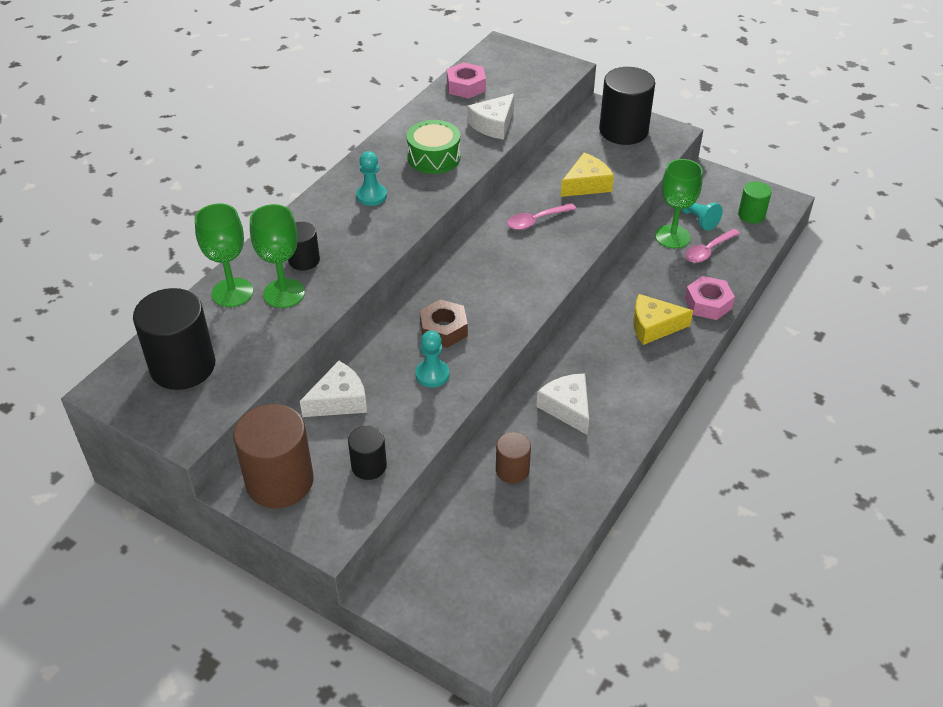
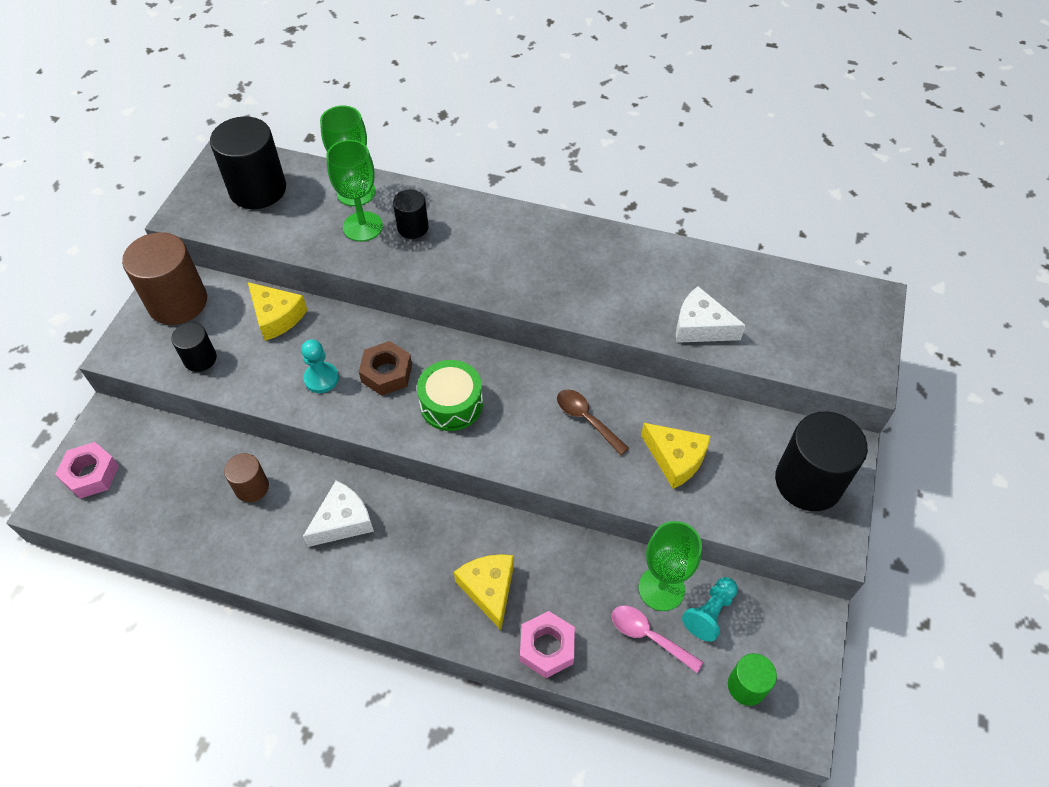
camera: 75 degrees right, 10 degrees up
(339, 400) = (277, 317): white cheese -> yellow cheese
(371, 196) = (527, 251): turquoise pawn -> none
(434, 157) = (614, 286): green drum -> green drum (451, 404)
(466, 86) = (766, 284): pink nut -> pink nut (91, 474)
(536, 221) = (586, 419): pink spoon -> brown spoon

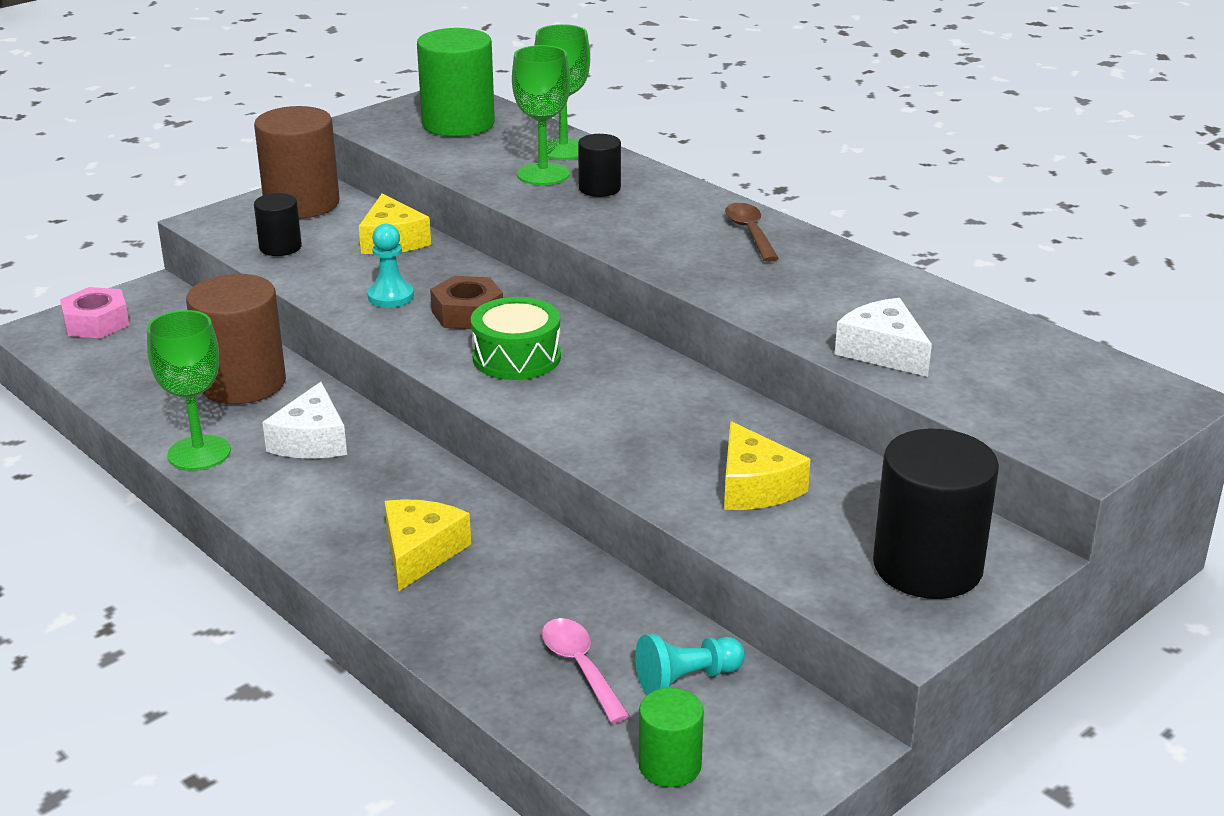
camera: 30 degrees right, 25 degrees down
(252, 487) = (243, 383): brown cylinder -> brown cylinder, size x1.88
(258, 189) = (458, 124): black cylinder -> green cylinder
(343, 521) = (311, 440): white cheese -> white cheese turned 105 degrees clockwise
(547, 647) = (439, 626): pink nut -> none
(586, 419) = (671, 419): brown spoon -> brown spoon (750, 232)
(661, 588) = (641, 632): green goblet -> green goblet (199, 453)

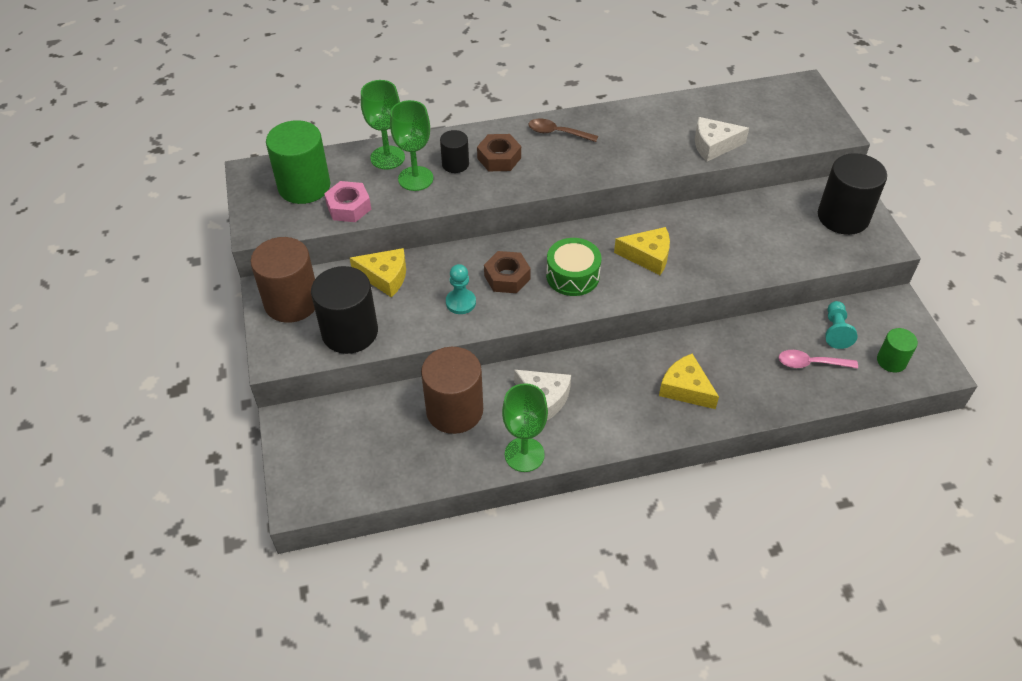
camera: 60 degrees left, 20 degrees up
(96, 322) = (312, 465): pink nut -> pink nut (349, 207)
(280, 247) = (350, 332): black cylinder -> black cylinder, size x1.88
(645, 210) = (499, 158): none -> brown nut
(755, 486) = (752, 241): yellow cheese -> yellow cheese (648, 256)

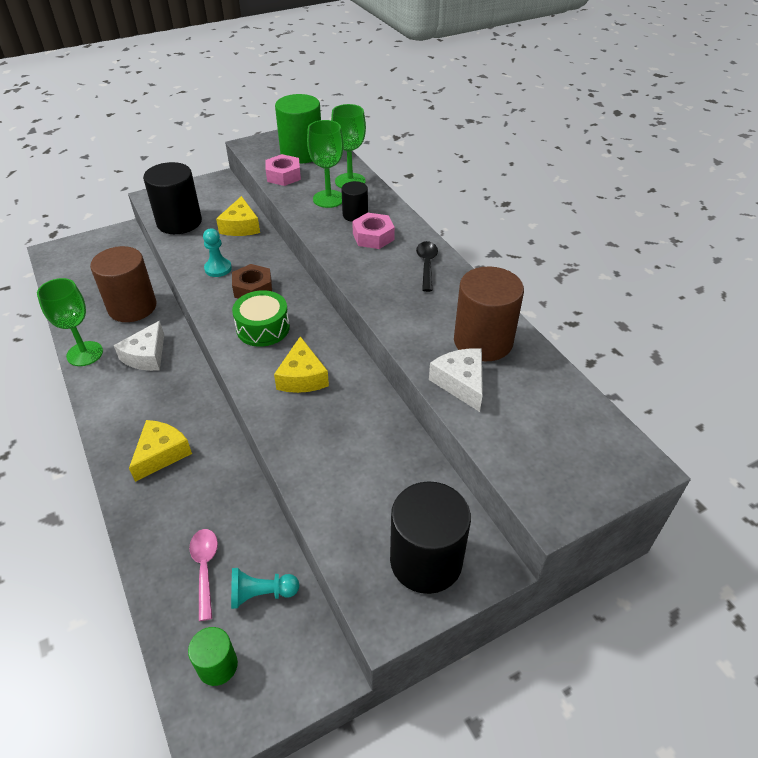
camera: 75 degrees right, 5 degrees down
(292, 302) = (207, 192): brown cylinder -> brown cylinder (483, 341)
(499, 158) = (373, 236): brown nut -> pink nut
(557, 133) = (426, 265): brown spoon -> black spoon

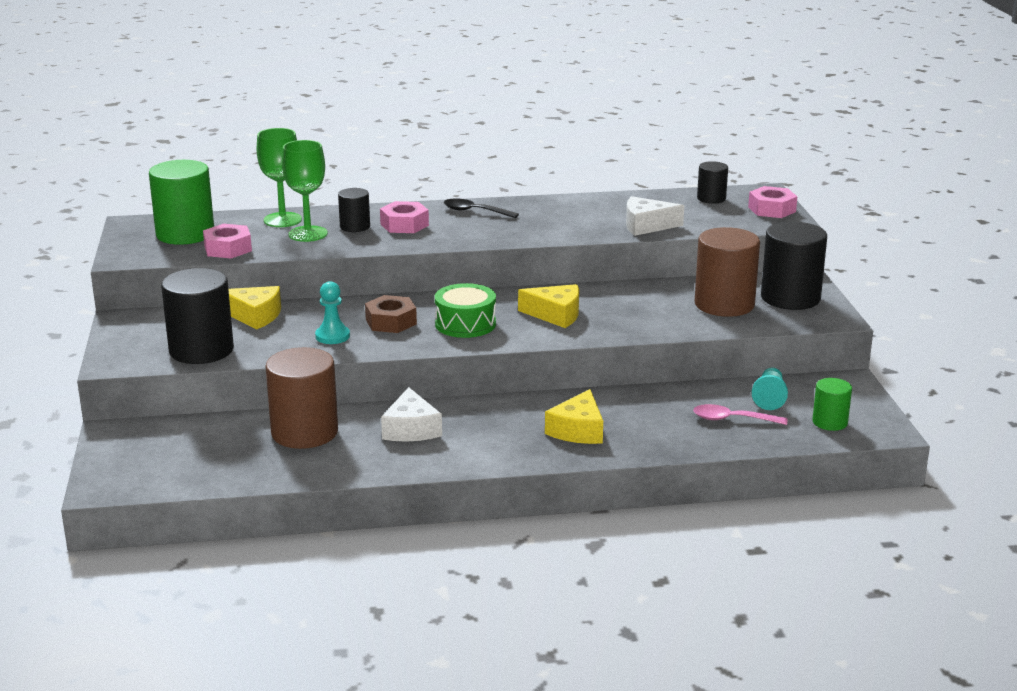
camera: 70 degrees left, 20 degrees down
(85, 354) = (373, 468): green goblet -> none
(146, 356) = (411, 429): white cheese -> white cheese turned 45 degrees clockwise
(161, 454) = (578, 430): yellow cheese -> yellow cheese turned 120 degrees counterclockwise
(483, 341) = (601, 210): brown cylinder -> brown cylinder (724, 304)
(579, 420) = (711, 198): none -> black cylinder
(584, 484) = (772, 209): none -> pink nut

